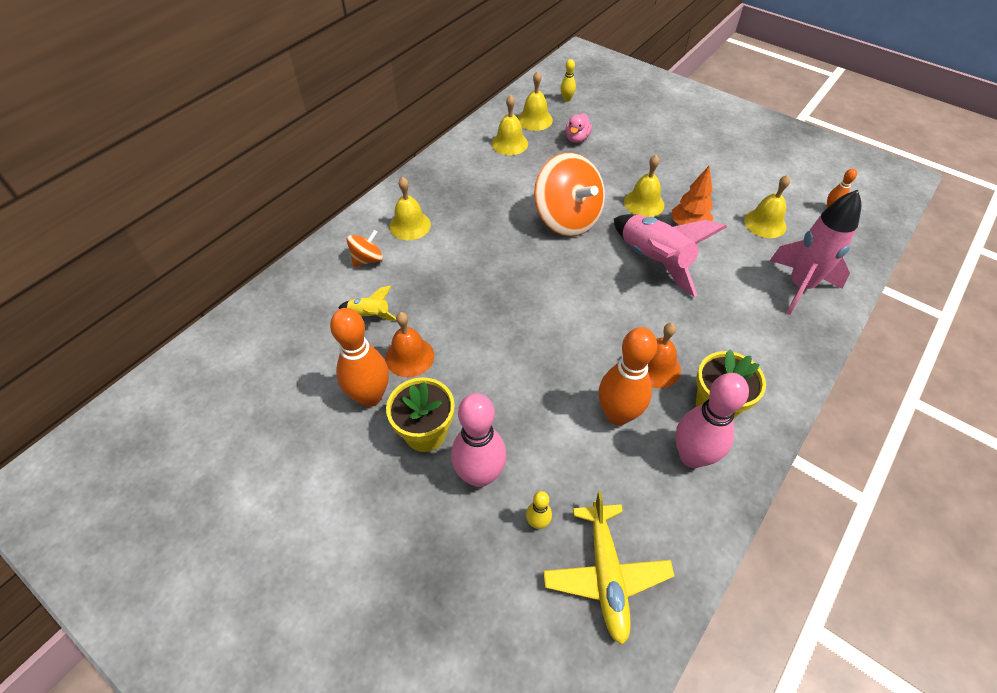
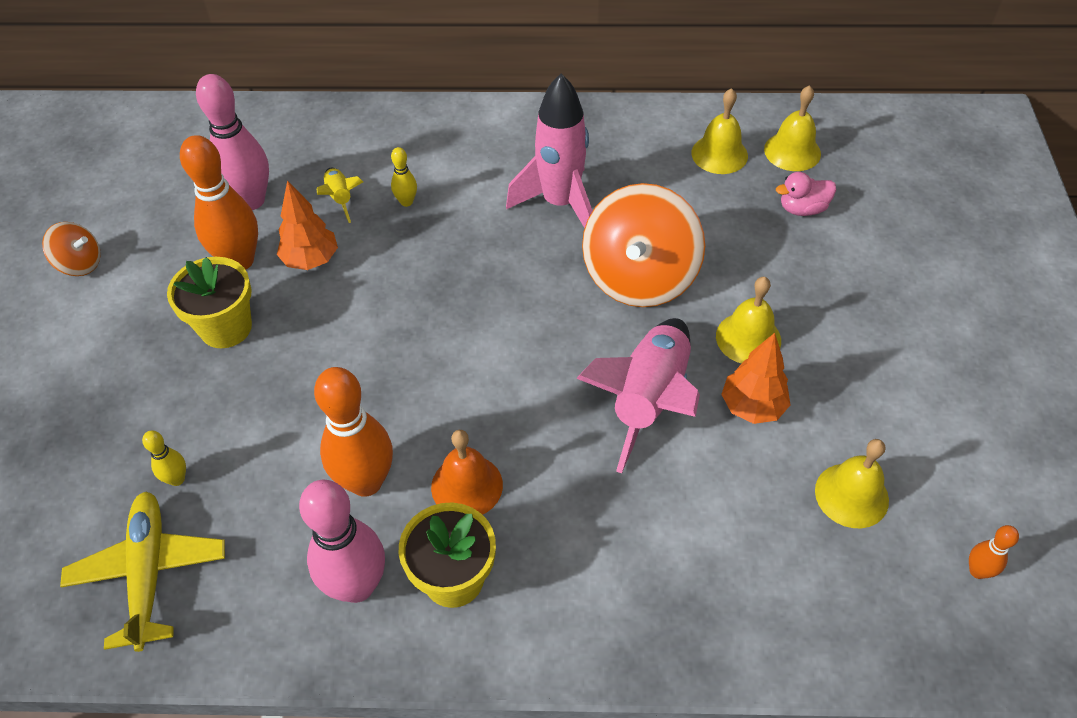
camera: 55 degrees right, 0 degrees up
(367, 259) = (414, 151): orange spinning top -> orange spinning top (80, 263)
(409, 356) = (311, 260): orange bell -> orange tree
(410, 225) = (494, 152): yellow bell -> none
(479, 475) = (203, 399): pink bowling pin -> pink bowling pin (251, 200)
(567, 99) = (871, 158): yellow bowling pin -> yellow bowling pin (406, 202)
(606, 575) = (149, 572): yellow plane -> yellow plane turned 120 degrees clockwise
(800, 286) = (757, 592): pink rocket -> pink rocket (560, 204)

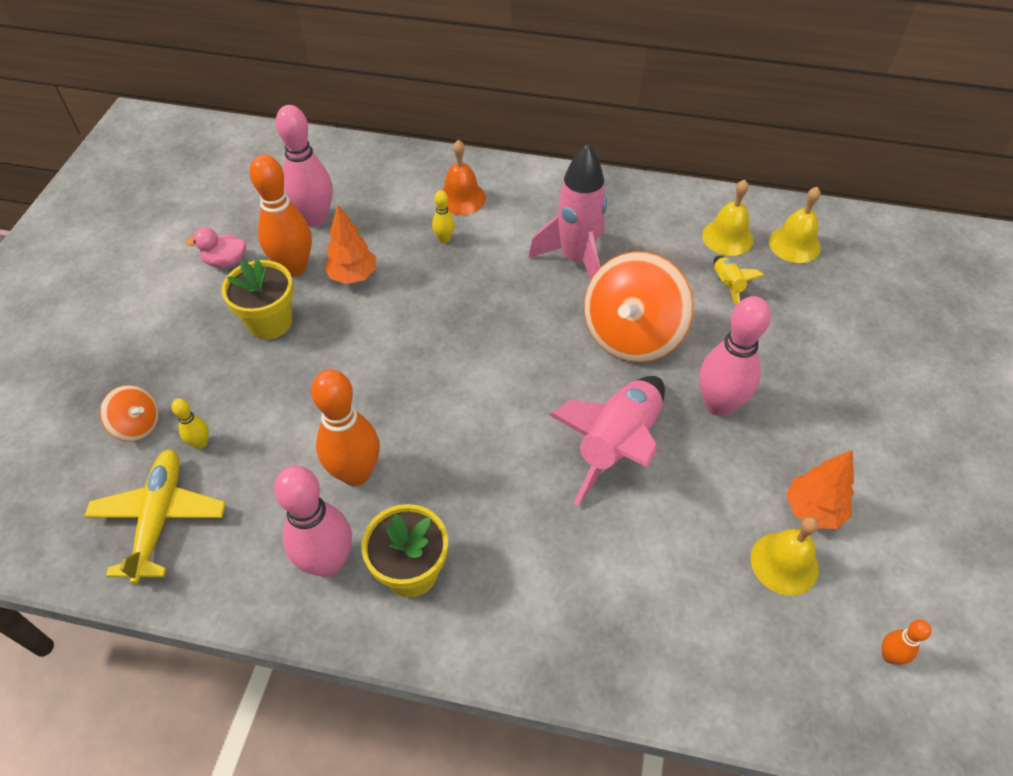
camera: 10 degrees right, 0 degrees up
(80, 263) = (165, 250): orange spinning top -> orange spinning top (137, 425)
(340, 199) = (389, 228): yellow rocket -> yellow rocket (727, 286)
(467, 486) = (441, 492): orange bell -> orange bell (461, 198)
(748, 338) = (718, 405): yellow bell -> pink bowling pin
(752, 407) = (709, 467): orange tree -> orange tree (813, 510)
(802, 209) = (793, 297): pink duck -> pink duck (226, 261)

